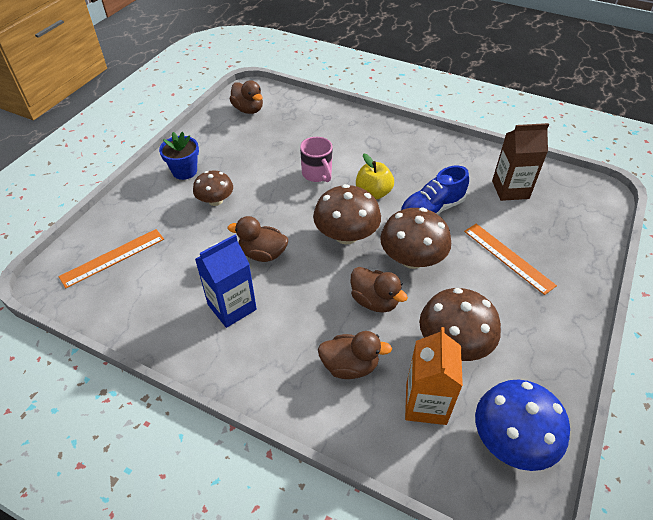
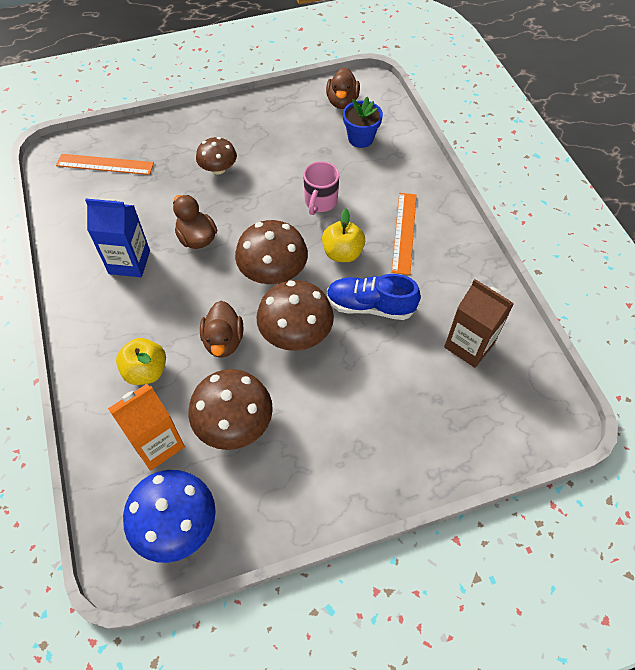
camera: 45 degrees right, 10 degrees up
(184, 171) = (227, 127): blue flower pot -> blue flower pot (360, 138)
(350, 366) = (146, 371): brown duck -> yellow apple
(508, 257) = (374, 400): orange ruler -> orange ruler (404, 232)

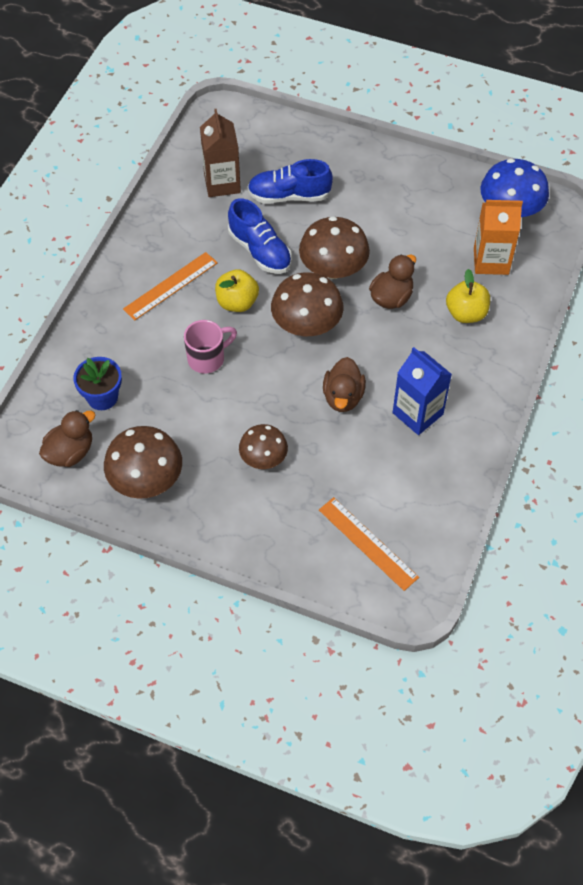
camera: 140 degrees left, 0 degrees up
(234, 423) = (428, 240): brown mushroom -> brown mushroom (146, 479)
(401, 376) = (289, 196): none -> blue shoe

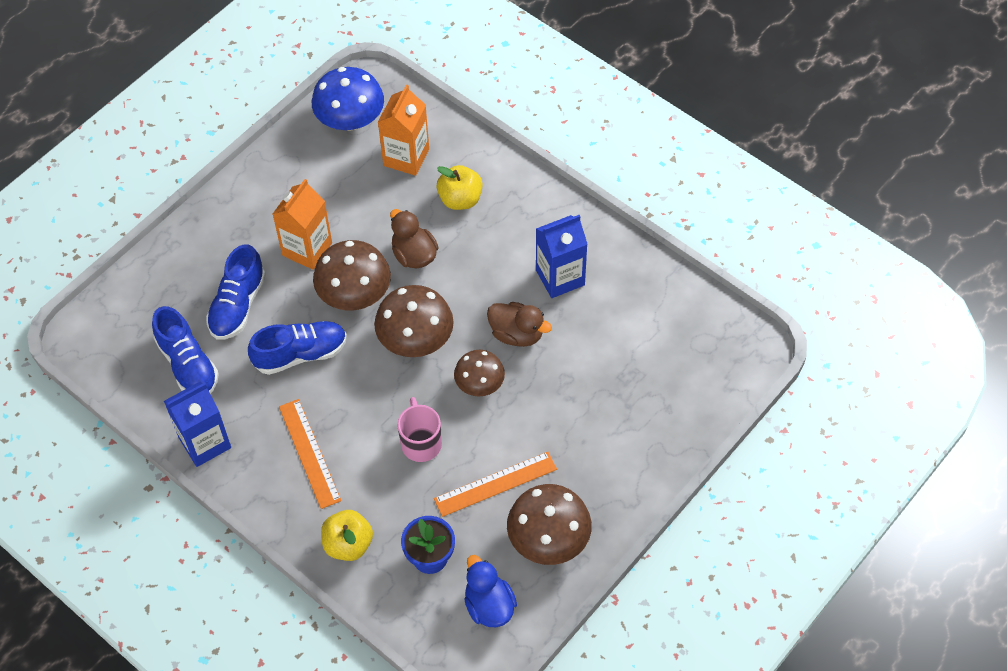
camera: 70 degrees left, 0 degrees up
(70, 452) = (489, 605): brown duck -> blue duck
(156, 217) = (205, 443): none -> blue carton
(222, 183) = (188, 364): brown carton -> blue shoe
(237, 302) = (360, 395): yellow apple -> yellow apple (348, 544)
(263, 458) = (561, 424): brown mushroom -> brown mushroom (479, 384)
(363, 223) = (307, 249): none -> orange carton
(368, 543) = (687, 363): orange ruler -> orange ruler (495, 484)

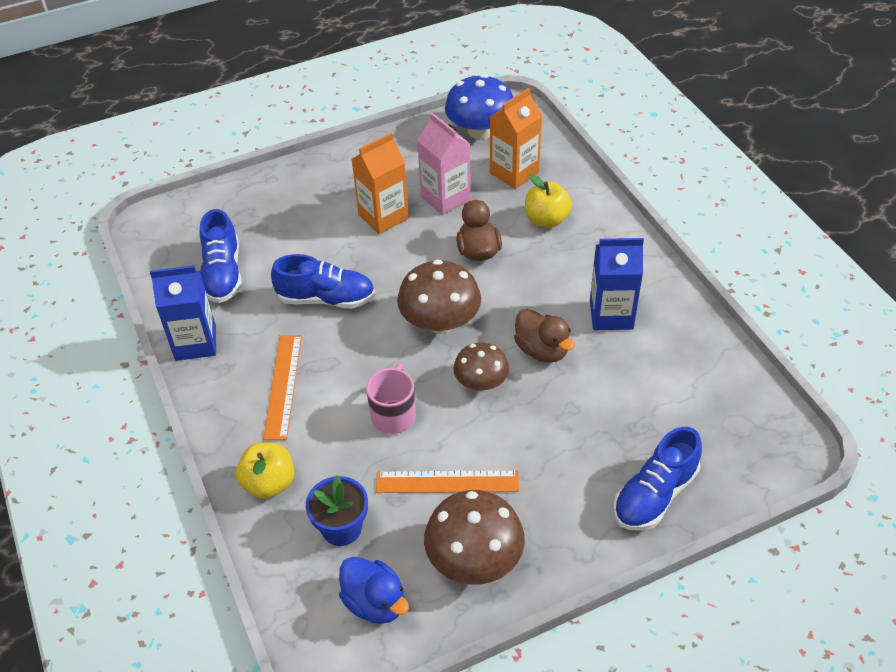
camera: 25 degrees right, 10 degrees down
(238, 305) = (296, 241): blue shoe -> blue shoe (655, 495)
(354, 294) = (404, 266): brown mushroom -> none
(355, 208) = (445, 198): none -> pink carton
(489, 605) = (375, 602): blue duck -> blue duck turned 135 degrees clockwise

